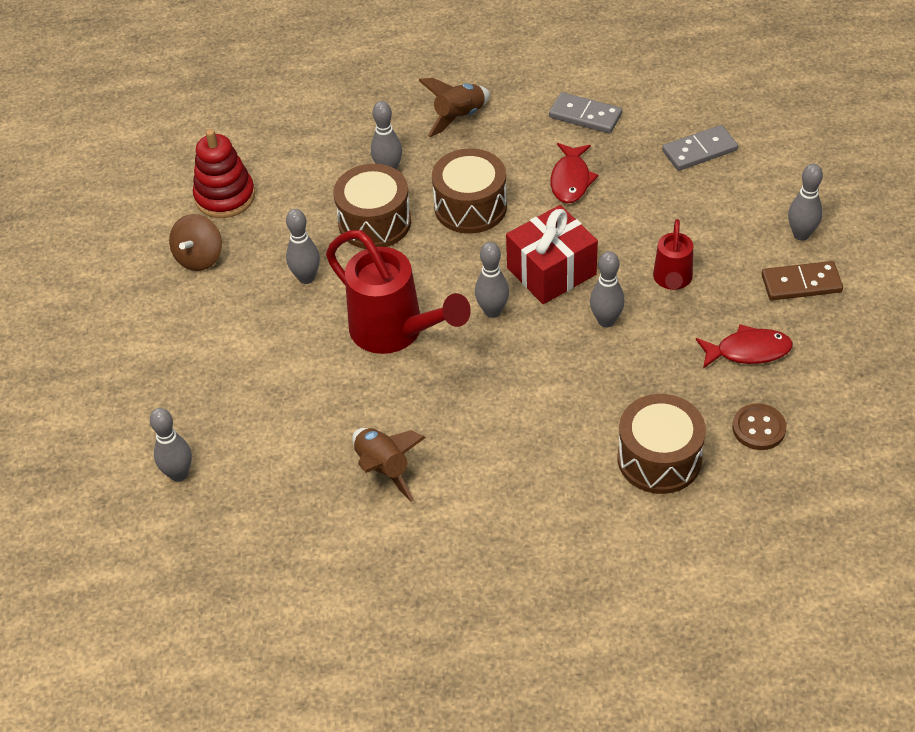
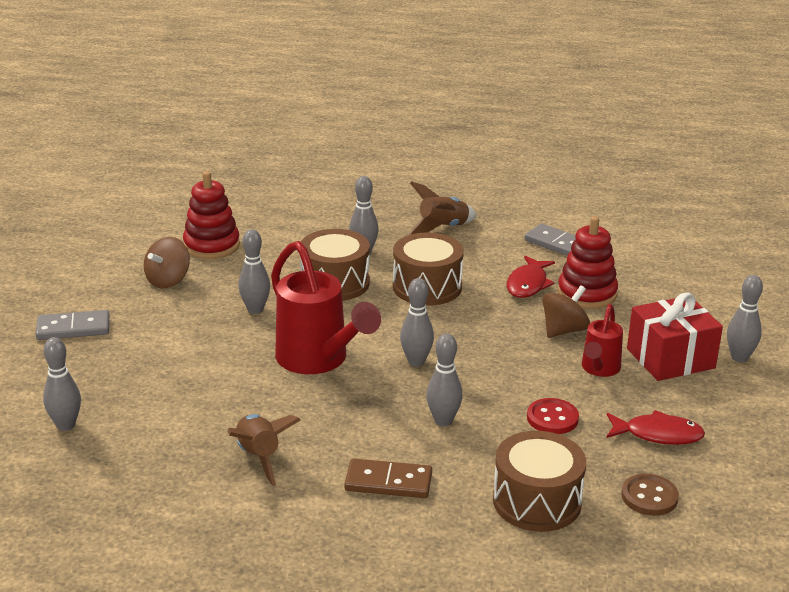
camera: 10 degrees right, 20 degrees down
(551, 271) = (484, 343): red gift -> red gift (670, 358)
(606, 321) = (523, 387): grey bowling pin -> grey bowling pin (443, 421)
(624, 236) = (564, 330): none -> brown spinning top
(633, 180) = (587, 293): none -> red stacking toy
(645, 354) = (552, 418): none -> red button
(699, 151) = (658, 284): grey domino -> grey domino (73, 328)
(801, 283) = (728, 393): brown domino -> brown domino (388, 482)

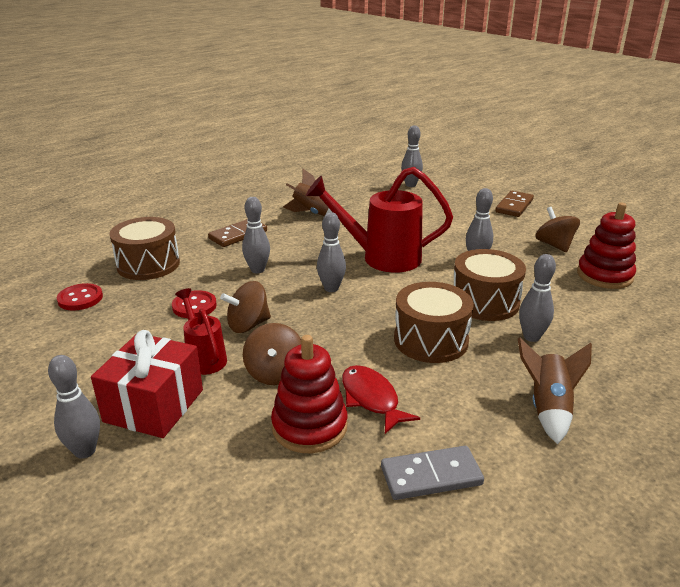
camera: 130 degrees right, 0 degrees up
(73, 328) = (514, 206): grey domino -> brown domino
(532, 373) = (248, 325): none -> brown spinning top
(649, 497) = (80, 298): brown button -> red button
(658, 434) = (107, 336): red fish -> none

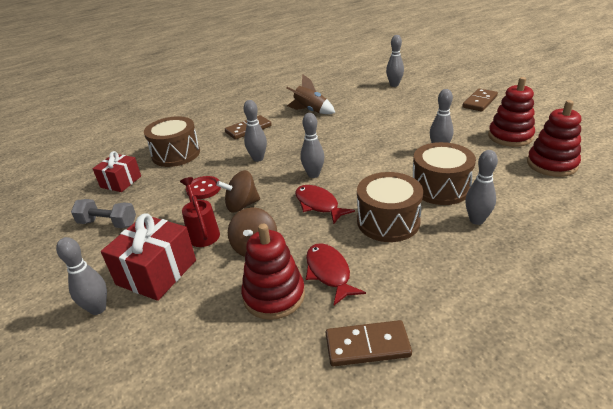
camera: 10 degrees right, 5 degrees up
(74, 349) = (108, 223): none -> grey dumbbell
(80, 298) = (121, 182): red button -> red gift
(344, 323) = (318, 205): none -> red fish
(381, 258) = (359, 148): red watering can -> none
(431, 476) = (367, 346): grey domino -> brown domino
(548, 408) = (481, 287): brown rocket -> none
(554, 245) = (510, 136): brown spinning top -> red stacking toy

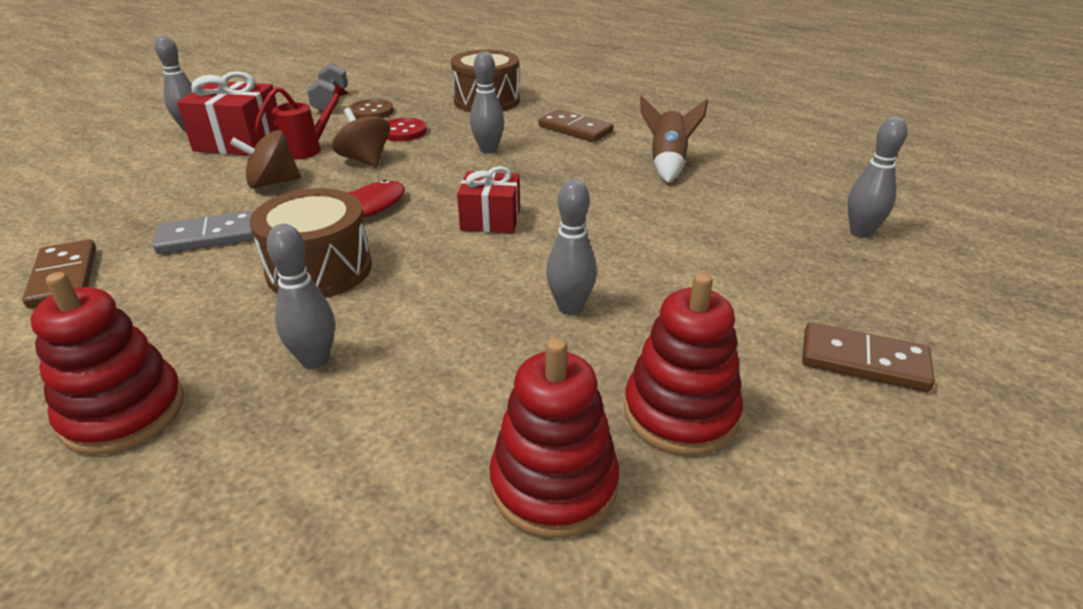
camera: 70 degrees right, 0 degrees up
(121, 182) = (415, 89): red gift -> red gift (490, 219)
(151, 202) = (371, 112): none -> brown button
(274, 295) = (177, 208): red stacking toy -> red stacking toy (123, 412)
(313, 174) = (450, 195): grey bowling pin -> none
(329, 273) = (208, 236): red fish -> grey domino
(440, 188) = (423, 315): brown drum -> none

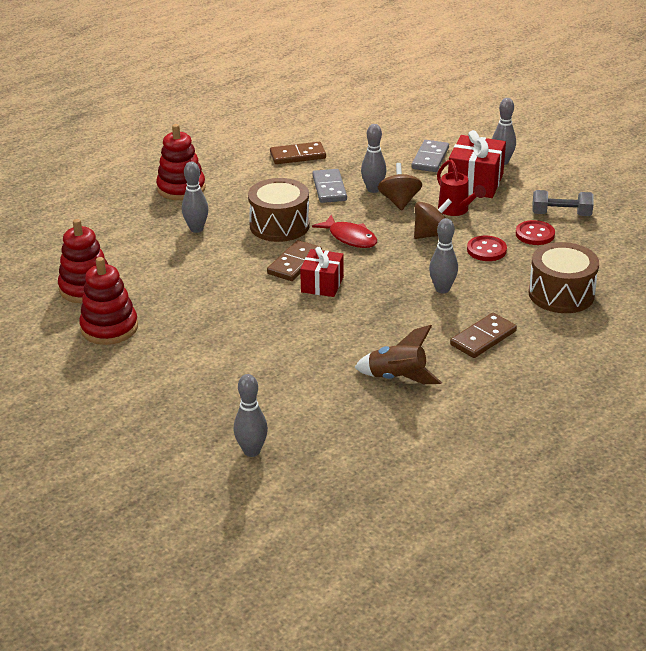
camera: 100 degrees right, 0 degrees up
(153, 169) = (430, 158): none -> grey domino
(371, 112) = (535, 234): brown button -> red button
(570, 307) = (209, 305): grey bowling pin -> grey bowling pin (373, 189)
(863, 361) = (116, 399): brown domino -> brown domino (295, 263)

